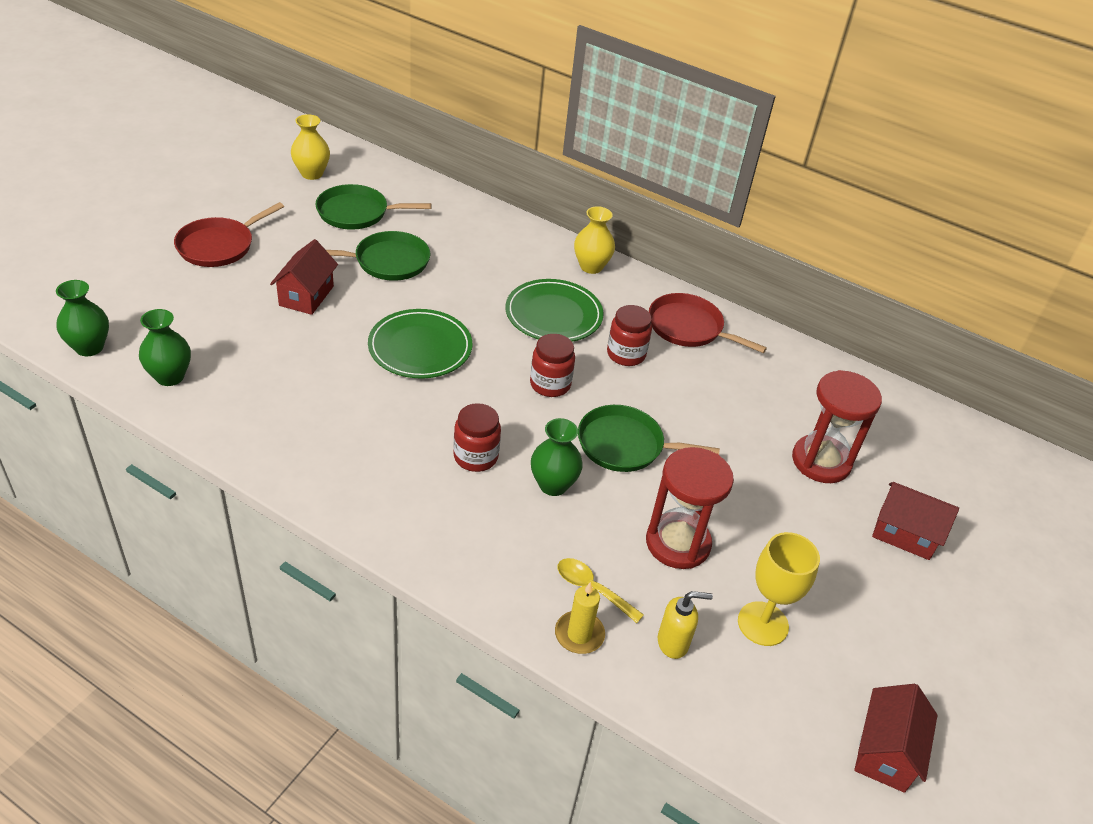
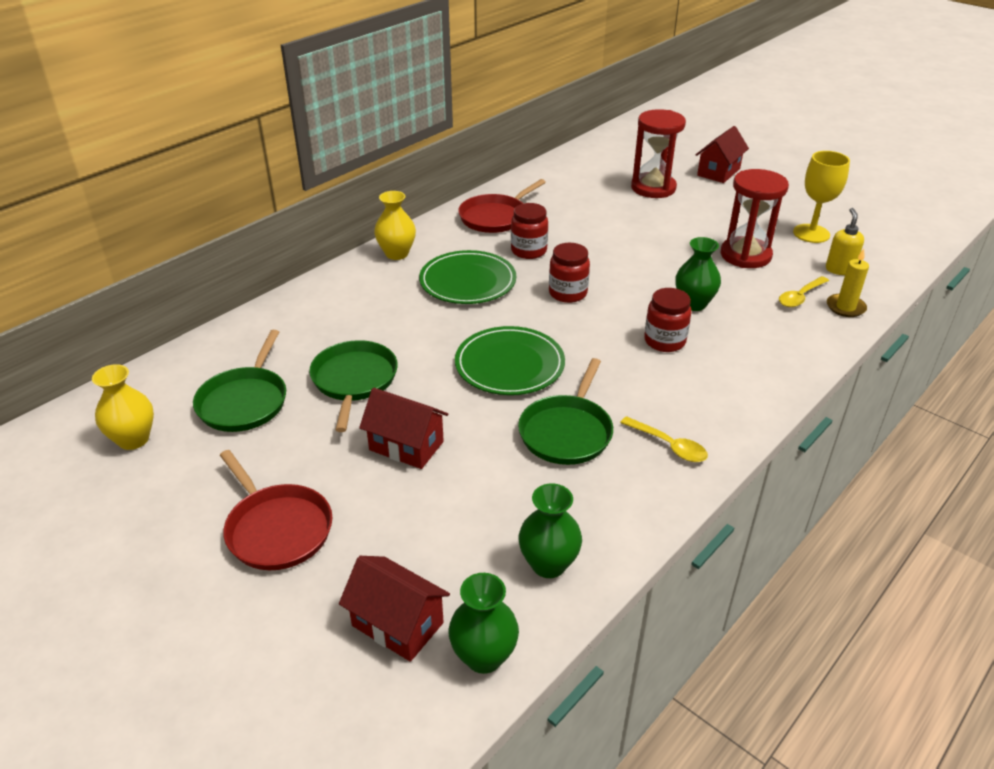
camera: 75 degrees left, 5 degrees down
(308, 452) = (669, 445): none -> yellow spoon
(625, 445) = (643, 265): green pan -> green pan (567, 432)
(885, 752) = (895, 210): red house -> red house (397, 624)

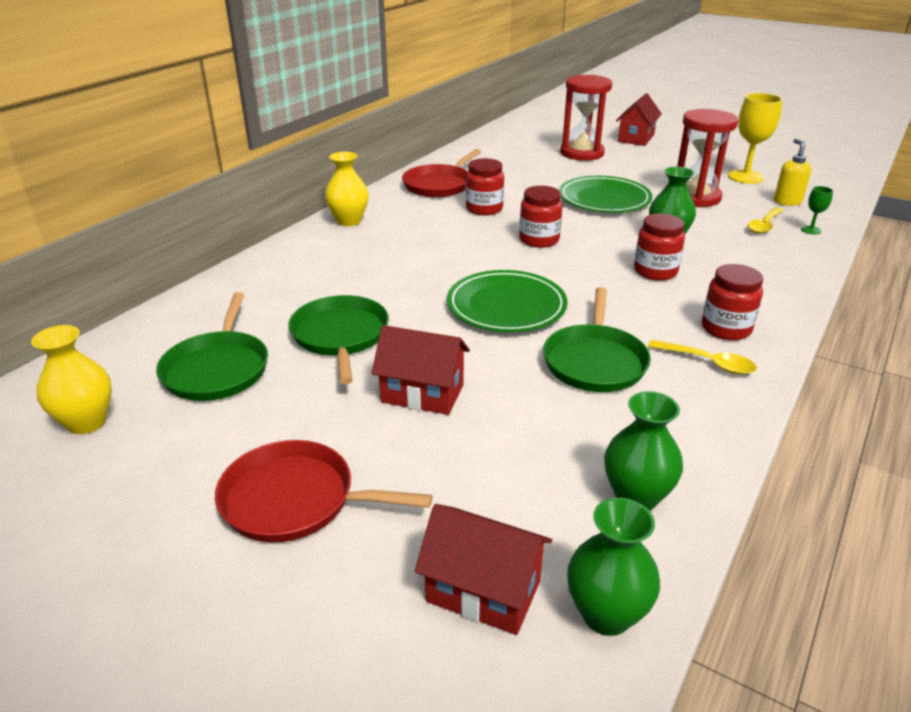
camera: 10 degrees left, 5 degrees down
(277, 529) = (295, 500): red pan -> red pan turned 150 degrees clockwise
(468, 281) = (432, 238): green plate -> green plate (604, 199)
(703, 412) = (726, 329): none -> red jar
(845, 307) = (811, 230): yellow candle -> green goblet

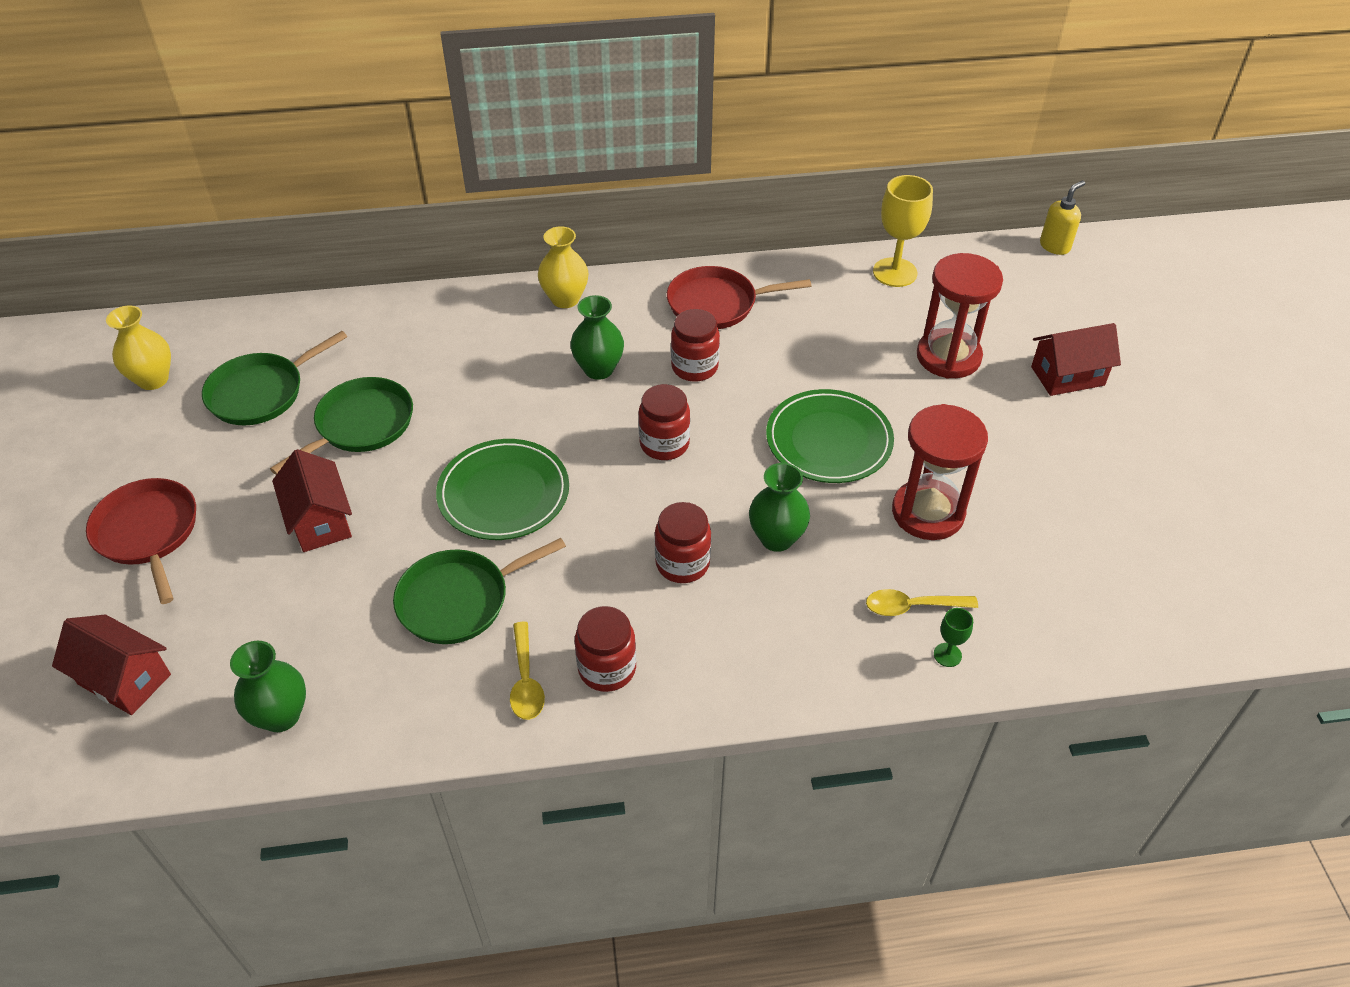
camera: 50 degrees right, 15 degrees up
(483, 591) = (124, 679): red house -> red house turned 45 degrees counterclockwise
(606, 614) = (142, 755): green vase -> green vase (598, 369)
(745, 177) = (1059, 531): yellow goblet -> yellow goblet (895, 272)
(787, 201) = (1019, 601): yellow soap dispenser -> yellow soap dispenser (1055, 246)

